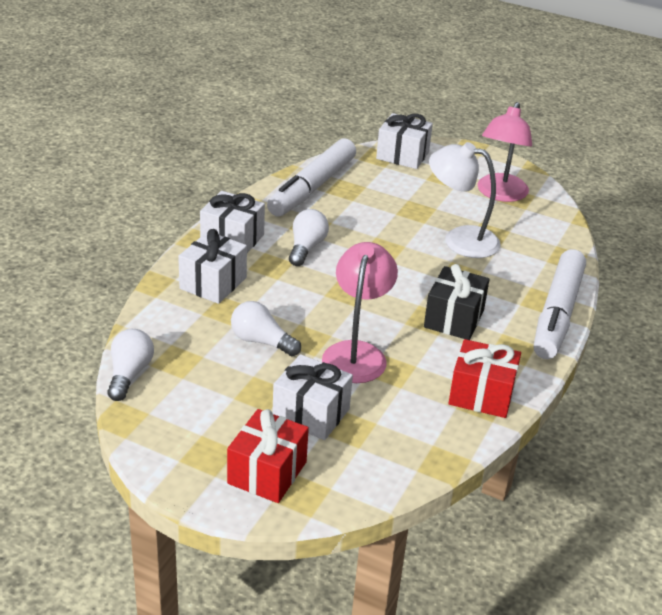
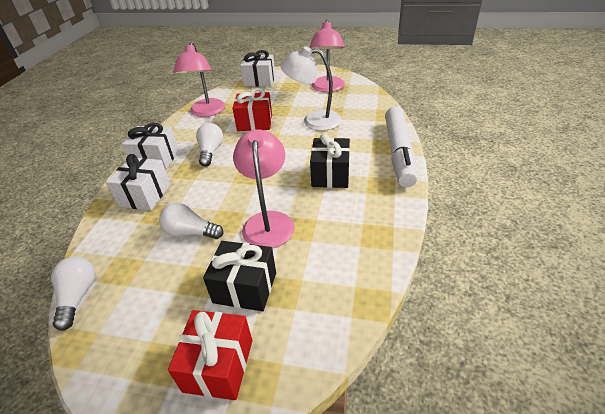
camera: 10 degrees left, 5 degrees up
(311, 413) = (245, 287): white gift -> black gift
(312, 188) = (206, 112): white marker -> pink lamp
(481, 395) = (374, 229): red gift -> red gift (255, 123)

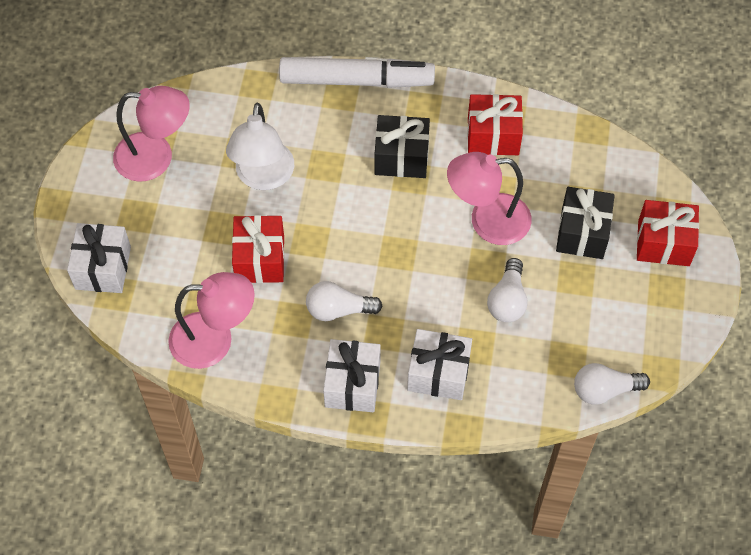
camera: 95 degrees left, 20 degrees up
(355, 225) = (493, 136): none -> red gift

